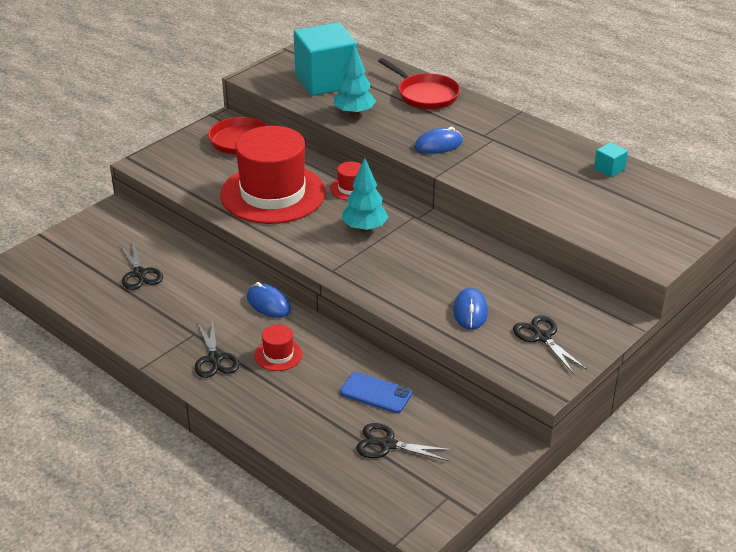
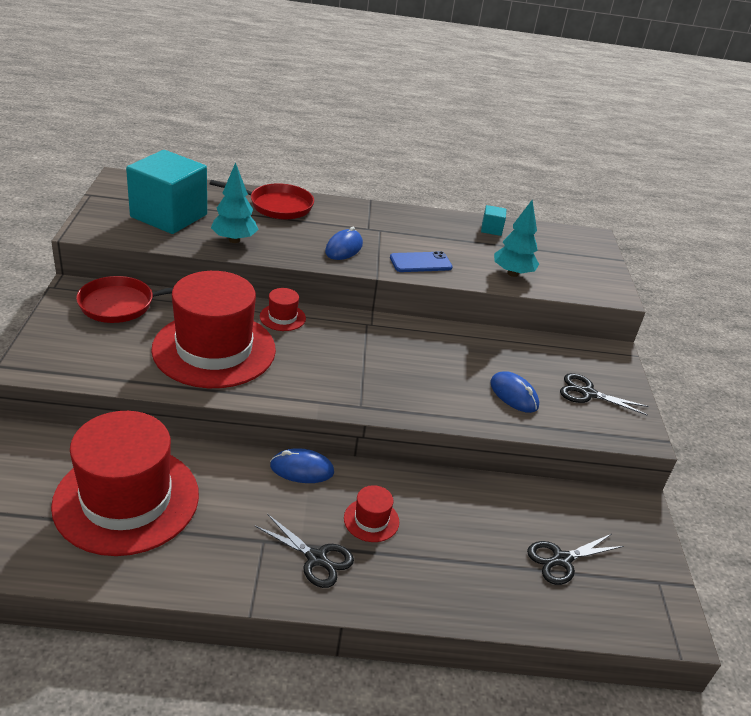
camera: 45 degrees left, 0 degrees up
(139, 273) = (126, 499): black scissors -> red hat
(364, 228) = (340, 352): turquoise tree -> turquoise tree (512, 273)
(376, 393) = (495, 513): blue phone -> blue phone (420, 262)

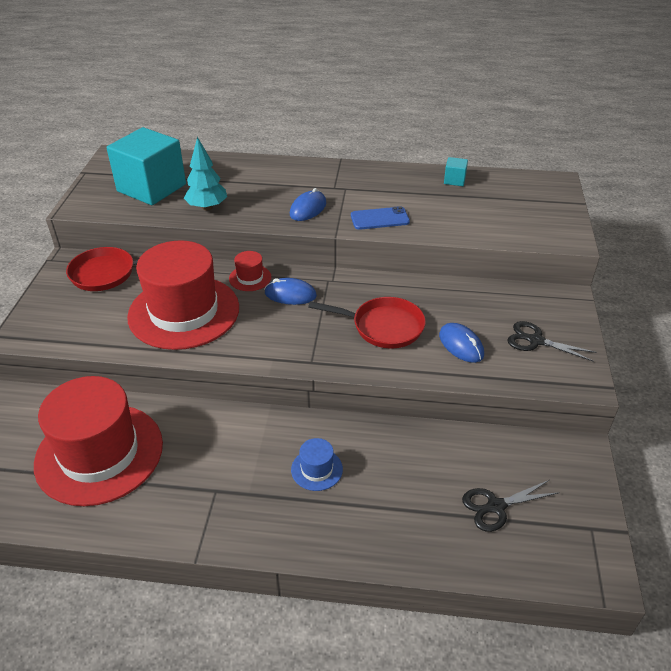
camera: 10 degrees right, 5 degrees up
(276, 206) = (251, 171): red pan -> red pan (383, 327)
(302, 469) = (258, 421): blue mouse -> blue mouse (290, 294)
(316, 558) = (261, 507): black scissors -> none
(371, 520) = (317, 469): red hat -> blue hat
(512, 273) = (469, 224): turquoise tree -> none

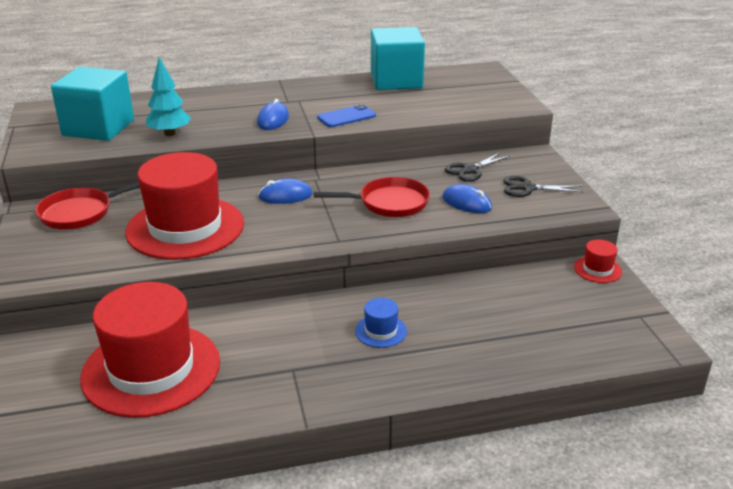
camera: 20 degrees left, 10 degrees down
(250, 278) = (236, 190): red hat -> red hat (597, 269)
(454, 180) = (396, 80): turquoise cube -> turquoise cube, size x2.46
(496, 506) = (554, 320): black scissors -> black scissors (470, 170)

